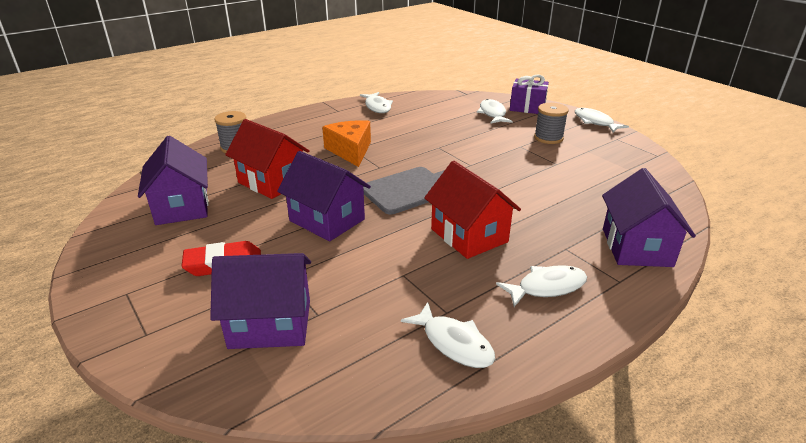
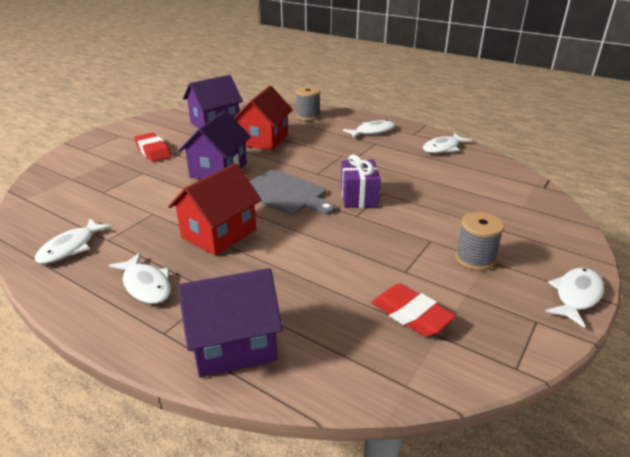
camera: 70 degrees right, 0 degrees up
(270, 324) = (93, 179): purple house -> none
(350, 151) = (337, 155): orange cheese -> none
(492, 114) = (504, 211): white fish -> white fish (372, 132)
(527, 108) = (555, 233): purple gift -> purple gift (358, 197)
(607, 173) = (411, 315): none -> red eraser

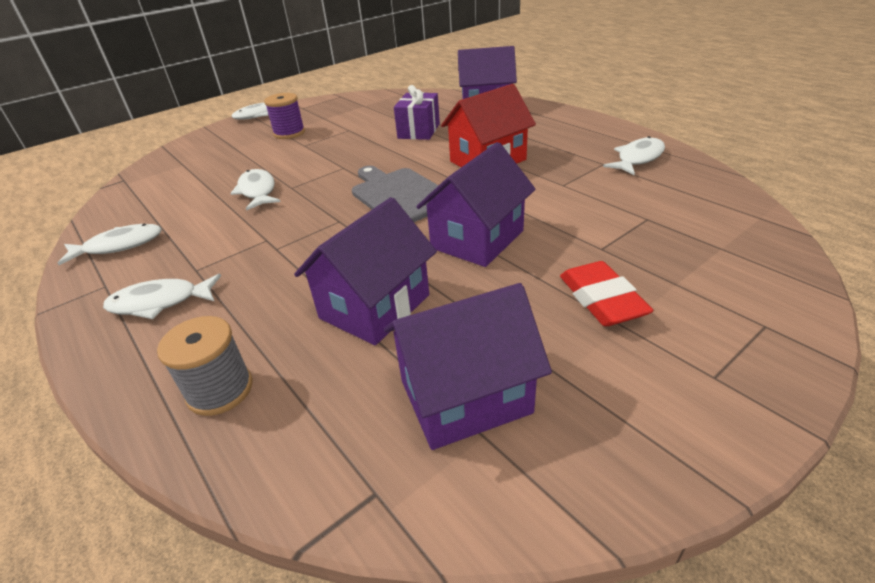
camera: 160 degrees left, 5 degrees up
(146, 285) = (551, 131): white fish -> white fish (257, 191)
(264, 140) = (375, 306): red house -> purple house
(358, 197) = (321, 184): purple gift -> purple gift (419, 131)
(411, 315) = (370, 112): red eraser -> none
(475, 258) = (289, 133): grey spool -> purple spool

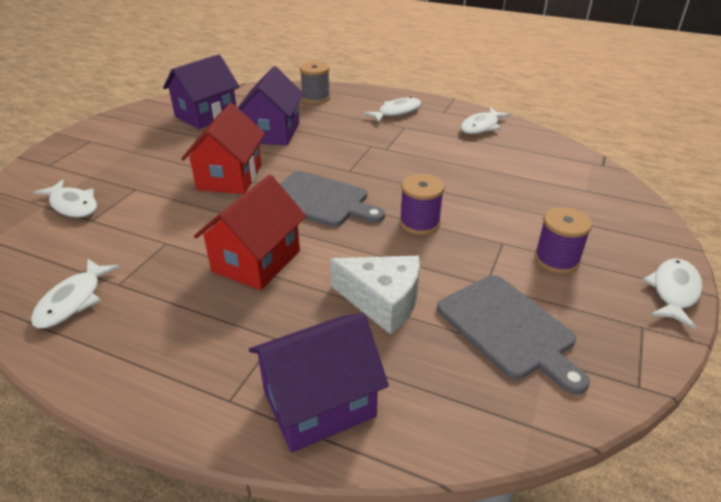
camera: 150 degrees right, 0 degrees up
(257, 191) = (455, 179): white fish -> white fish (73, 205)
(340, 164) = (419, 223): none -> purple spool
(365, 114) = (508, 328): none -> grey cutting board
(419, 131) = (382, 301): purple gift -> white cheese
(477, 239) = (230, 177): purple house -> red house
(601, 300) = (140, 159): red eraser -> none

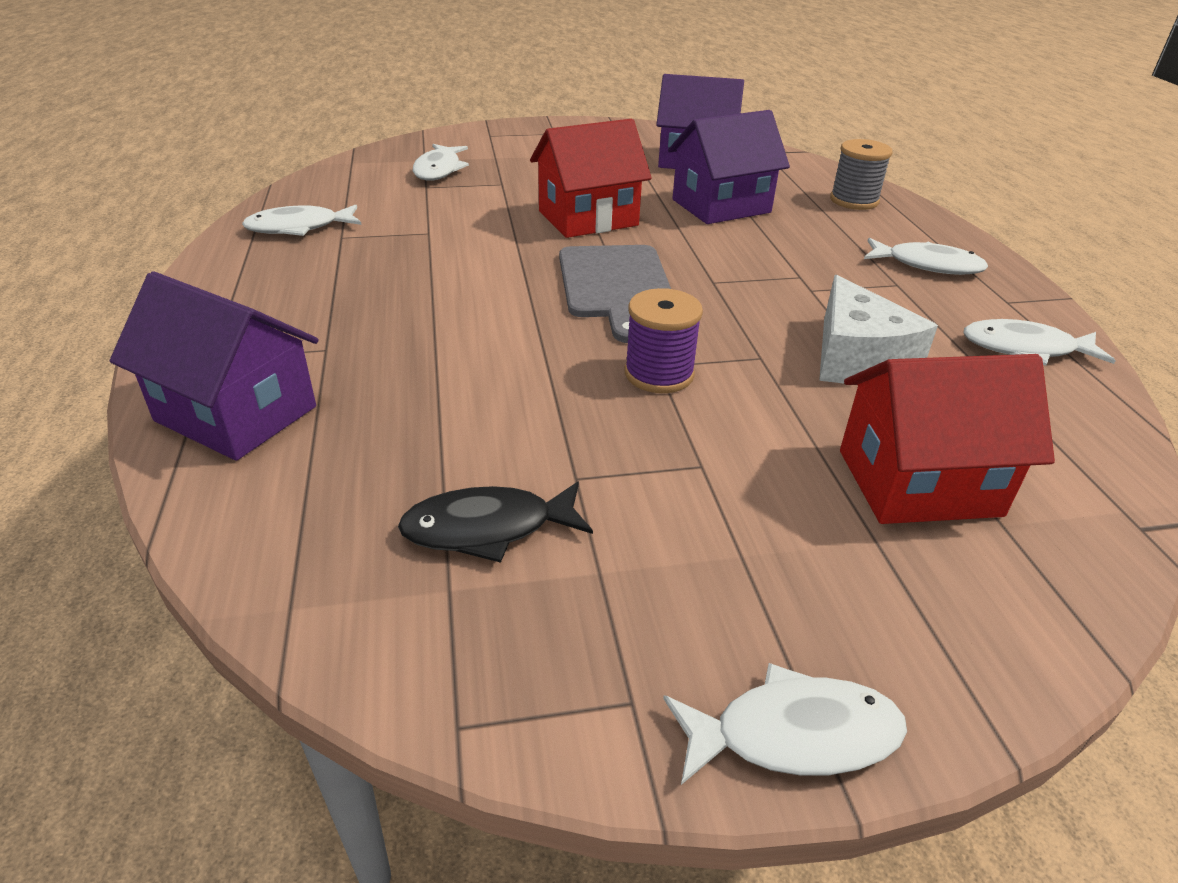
camera: 55 degrees right, 0 degrees up
(256, 261) = (448, 290): red house -> red house (918, 482)
(382, 301) = (452, 398): white cheese -> white cheese (856, 358)
(508, 328) = (488, 528): grey cutting board -> black fish
(556, 259) = (721, 538): purple spool -> none

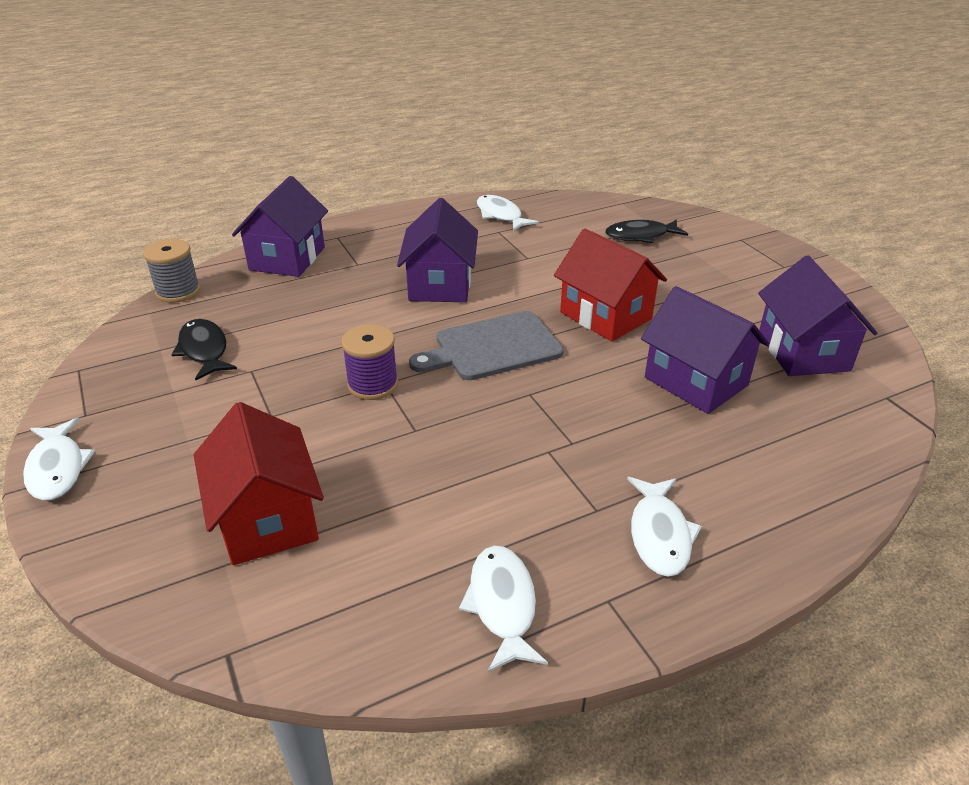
camera: 75 degrees right, 0 degrees up
(439, 170) = (641, 236): white fish -> black fish
(445, 294) = (440, 284): none -> purple house
(854, 200) = (800, 473): grey spool -> grey spool (178, 291)
(856, 358) = (435, 483): white cheese -> none

